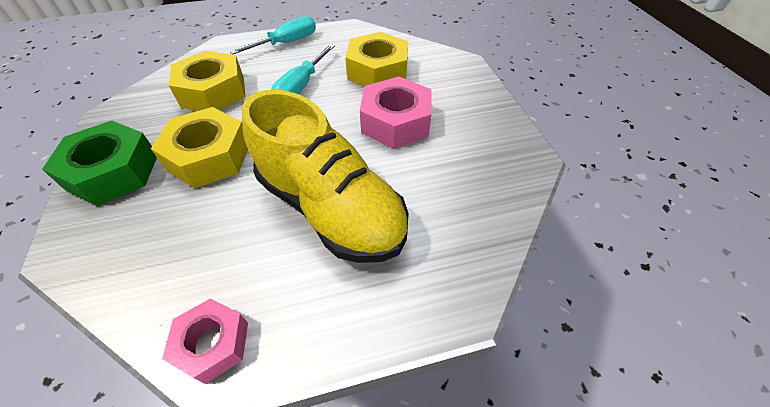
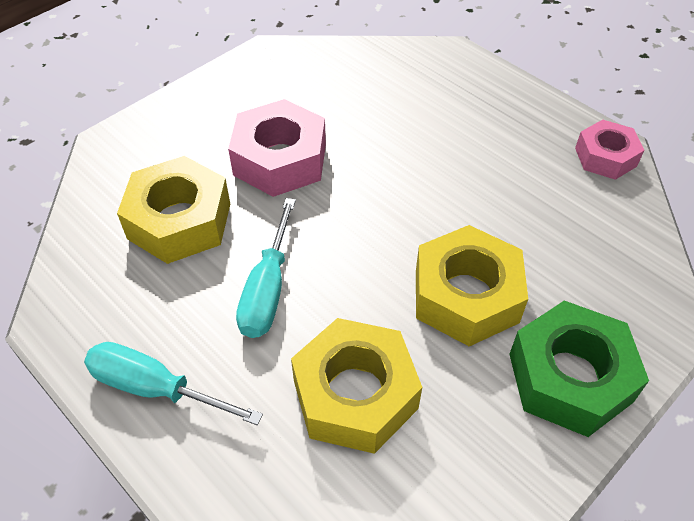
camera: 120 degrees left, 0 degrees up
(301, 85) = (268, 289): turquoise screwdriver -> turquoise screwdriver turned 105 degrees clockwise
(331, 208) = (439, 154): yellow shoe -> none

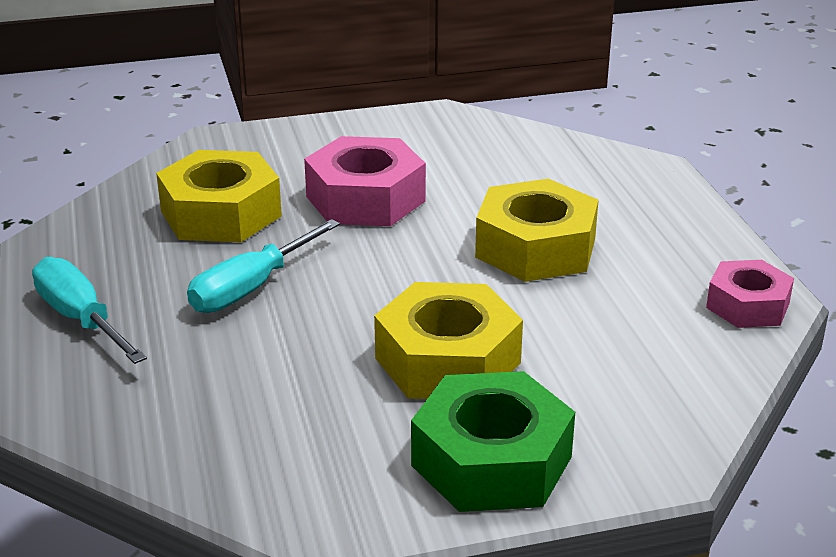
camera: 30 degrees right, 20 degrees down
(355, 394) = (254, 389): yellow nut -> yellow nut (536, 248)

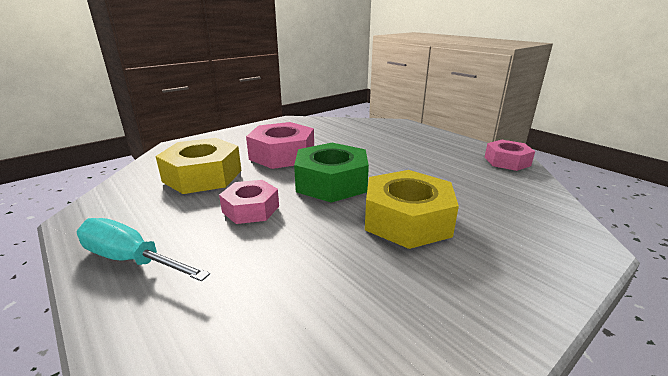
camera: 25 degrees left, 5 degrees down
(252, 287) = (250, 209): turquoise screwdriver -> pink nut
(491, 461) = (504, 274): green nut -> green nut (331, 182)
(536, 248) = (388, 158): yellow nut -> none

